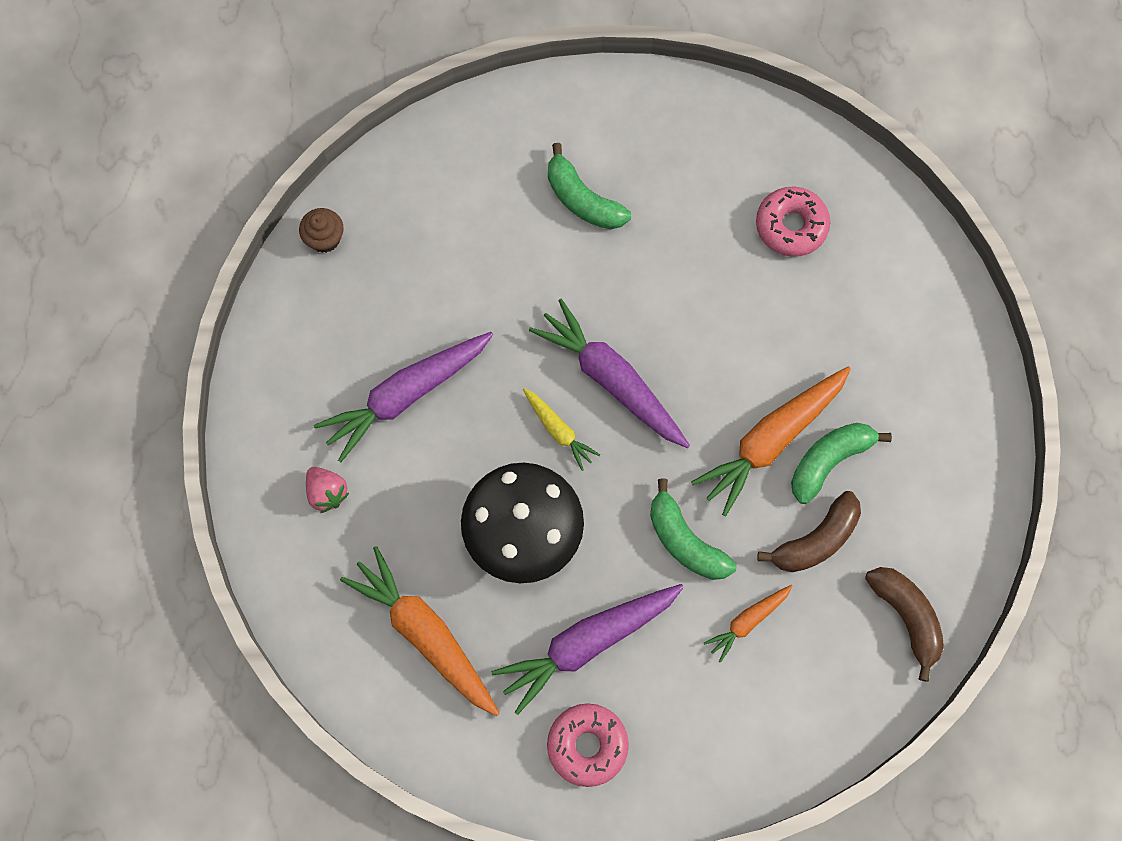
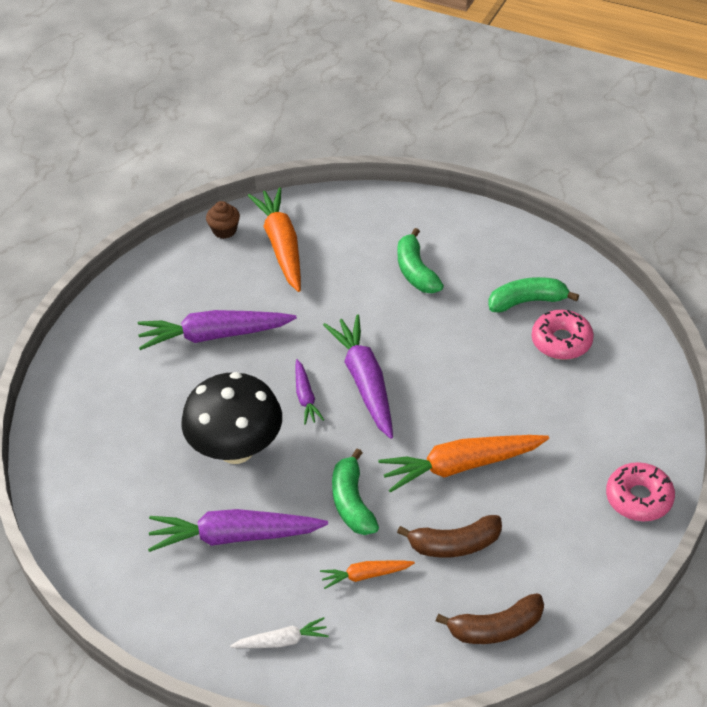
camera: 30 degrees right, 25 degrees down
(327, 493) = (120, 369): pink strawberry -> none
(425, 634) = (123, 480): orange carrot -> orange carrot (281, 245)
(558, 431) = (305, 397): yellow carrot -> purple carrot
(587, 746) = (188, 603): pink donut -> pink donut (639, 498)
(708, 739) = (282, 641): none -> white carrot
(829, 461) = (498, 497): green banana -> green banana (527, 301)
(906, 617) = (496, 628): brown banana -> brown banana turned 75 degrees clockwise

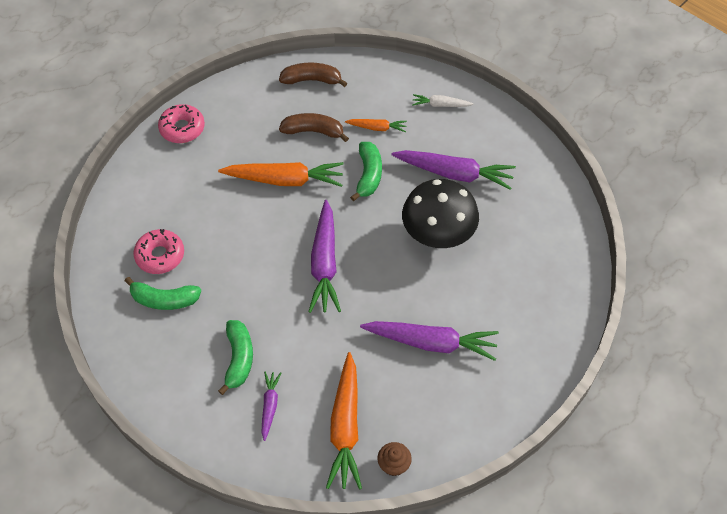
camera: 165 degrees left, 10 degrees up
(305, 397) = (374, 263): purple carrot -> purple carrot (270, 406)

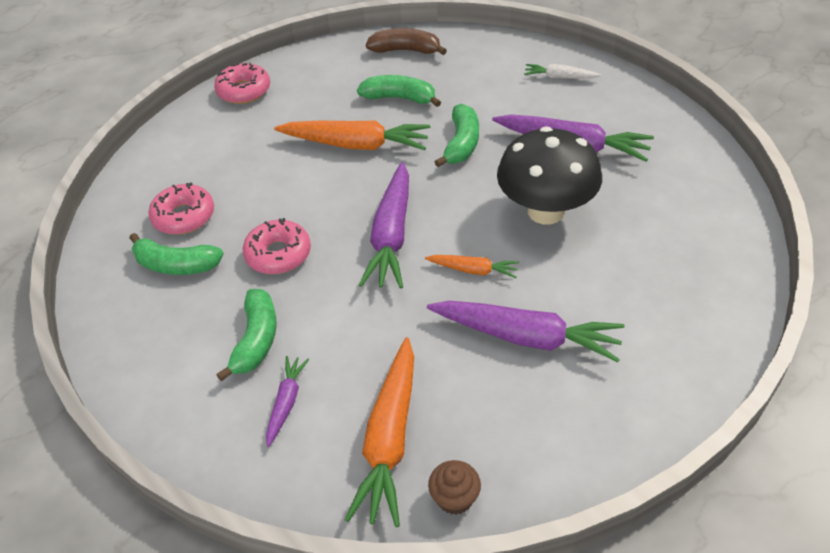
camera: 10 degrees right, 10 degrees down
(241, 285) = (278, 254): none -> pink donut
(313, 131) = (400, 98): brown banana -> green banana
(377, 128) = (478, 97): orange carrot -> orange carrot (473, 270)

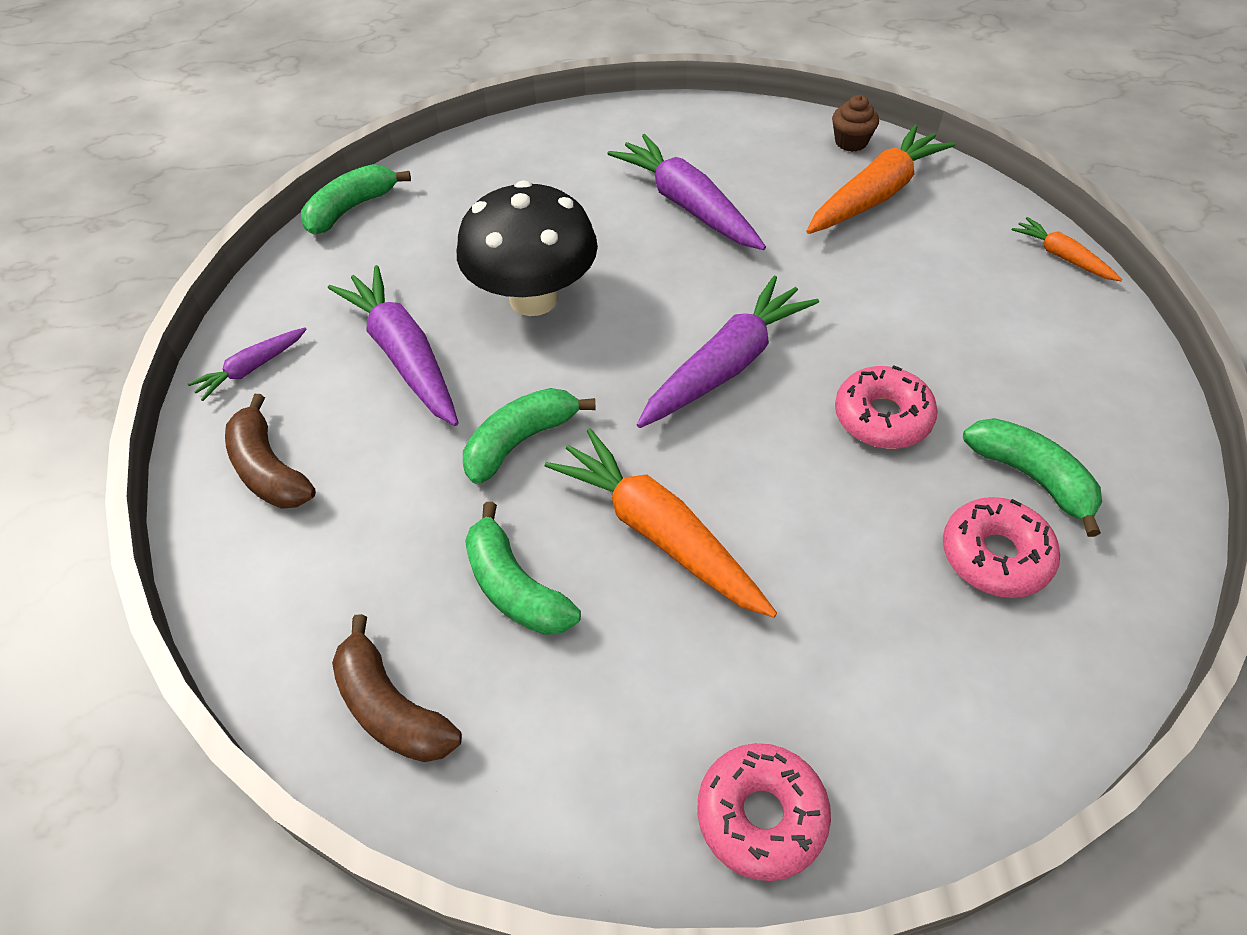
camera: 145 degrees left, 5 degrees up
(256, 340) = (961, 330): green banana -> green banana (351, 208)
(286, 402) = (956, 261): purple carrot -> purple carrot (251, 369)
(473, 270) = (674, 281): orange carrot -> orange carrot (1062, 257)
(559, 77) = (269, 469): white carrot -> brown banana

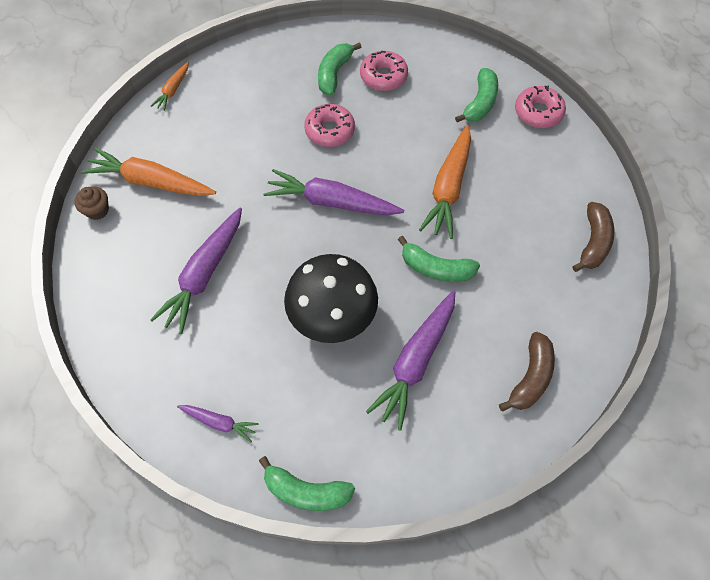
camera: 120 degrees left, 10 degrees up
(251, 369) = (477, 443): purple carrot -> purple carrot (219, 422)
(515, 587) = (512, 228): green banana -> green banana (480, 103)

